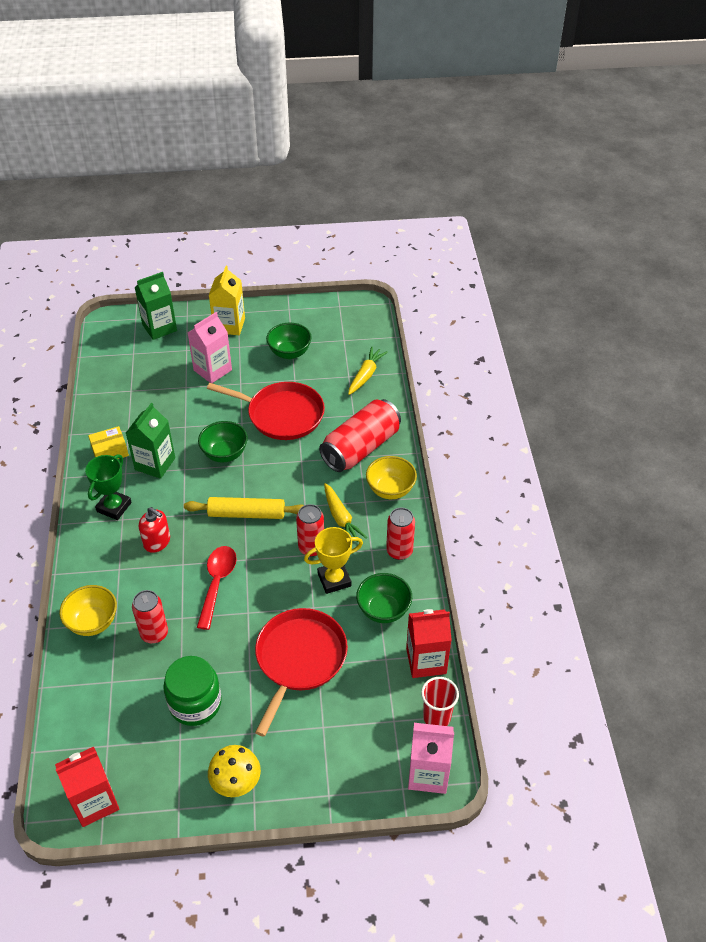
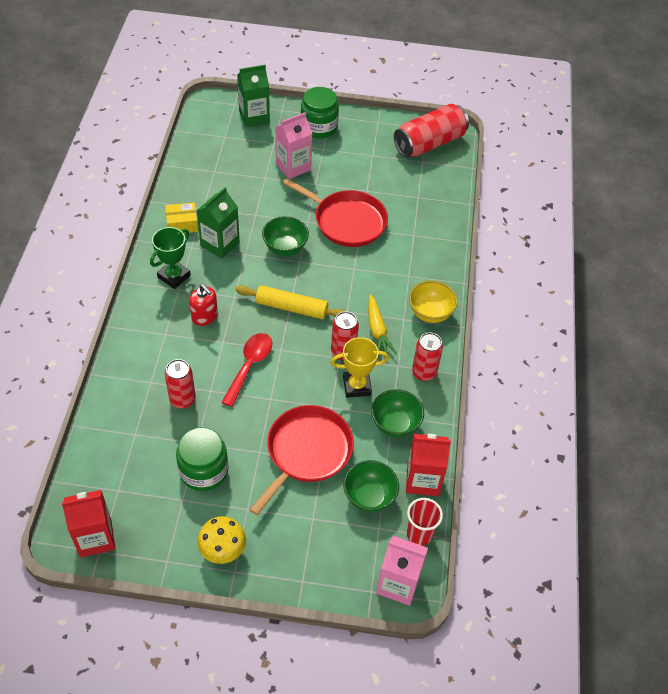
camera: 10 degrees right, 5 degrees up
(93, 622) = (131, 377): yellow bowl -> none
(229, 325) = (319, 127): yellow carton -> green jar
(289, 353) = (368, 164): green bowl -> green bowl (369, 496)
(361, 448) = (412, 268): red can -> red can (429, 143)
(366, 375) = (434, 199): yellow carrot -> none

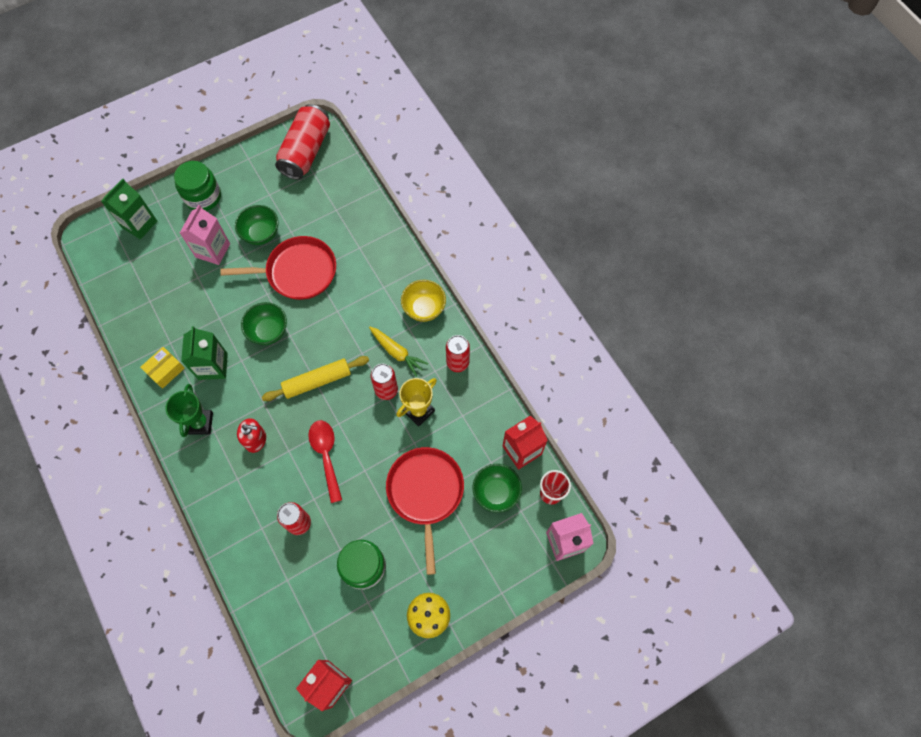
camera: 35 degrees left, 15 degrees up
(395, 424) = (470, 421): green bowl -> green bowl (261, 234)

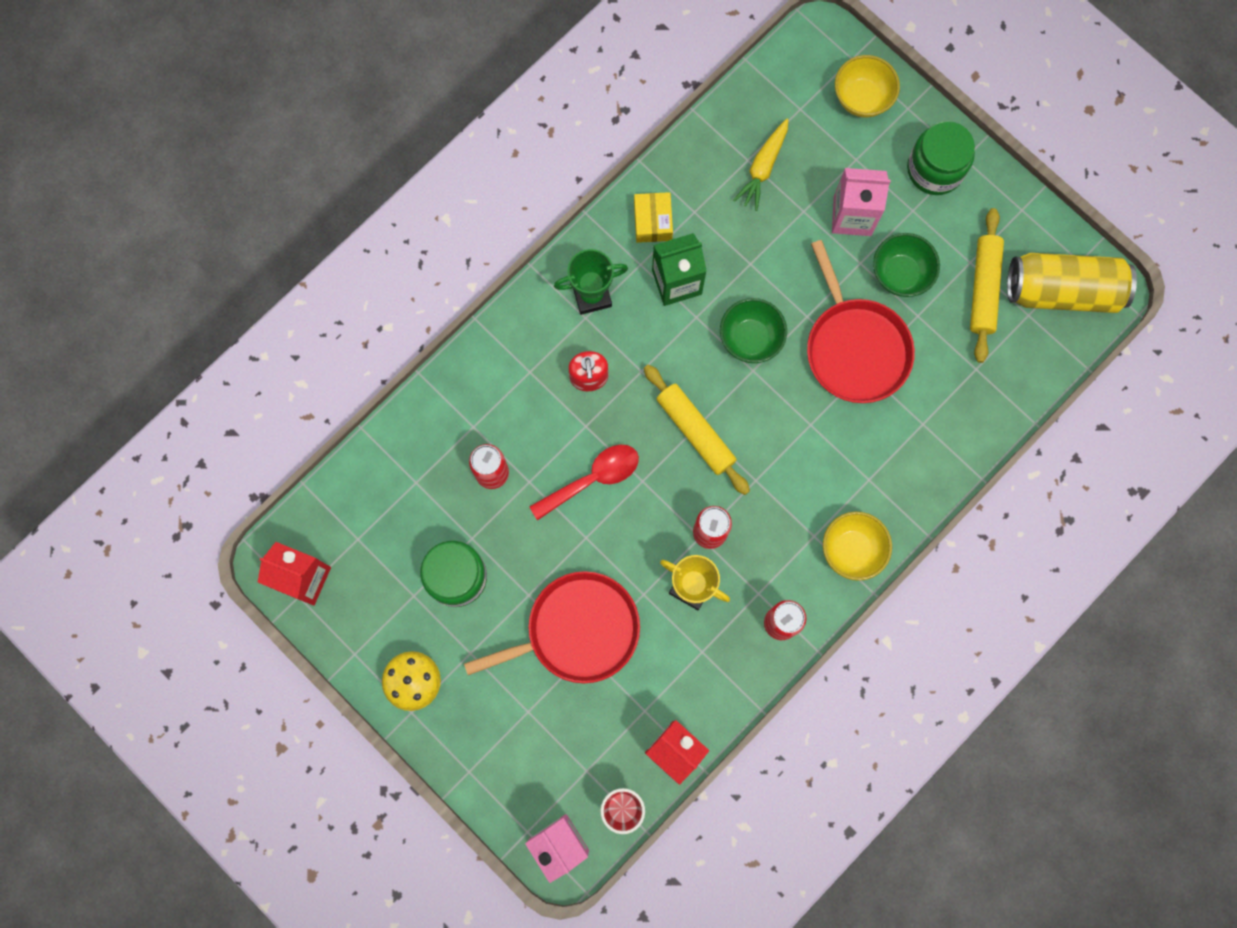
camera: 75 degrees right, 10 degrees up
(139, 224) = (862, 98): green carton -> yellow bowl
(165, 370) = (653, 221): yellow box -> yellow box turned 60 degrees clockwise
(288, 192) = (983, 288): none -> yellow rolling pin
(306, 151) = (1062, 291): red can -> yellow can
(397, 352) = (771, 530): yellow carrot -> yellow carrot (763, 168)
(496, 492) = (603, 729): green bowl -> none

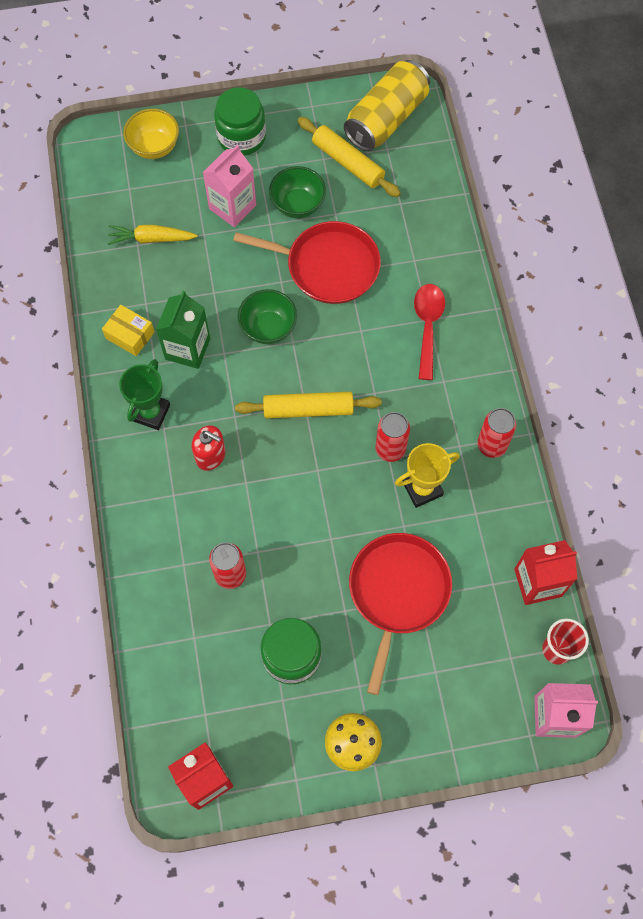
camera: 55 degrees left, 10 degrees down
(593, 479) = (290, 504): red spoon -> red spoon (427, 326)
(763, 168) = (151, 239): yellow carrot -> yellow carrot turned 120 degrees clockwise
(852, 549) = (471, 363): yellow bowl -> none

